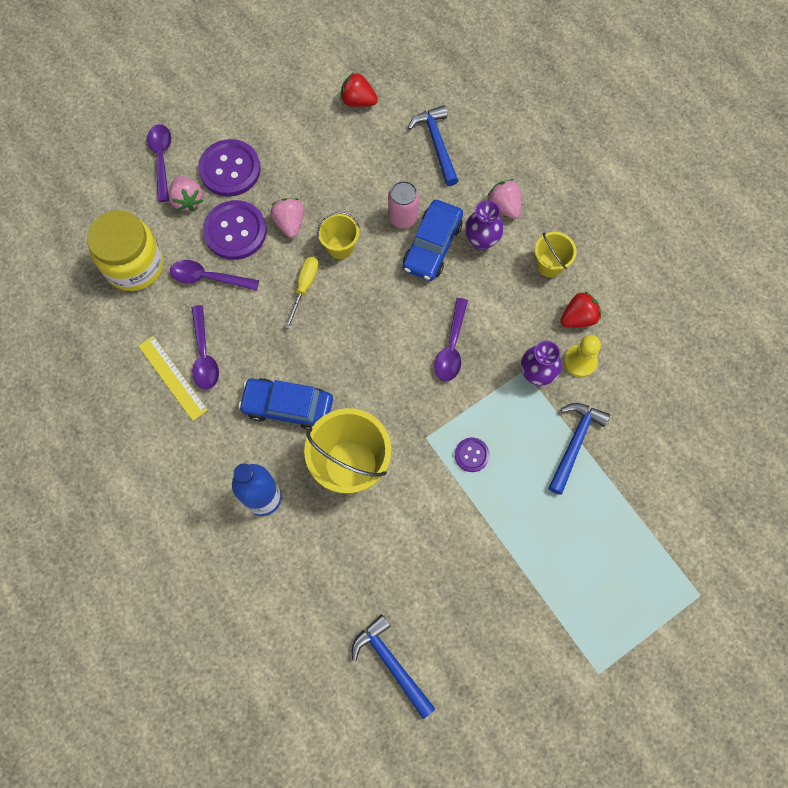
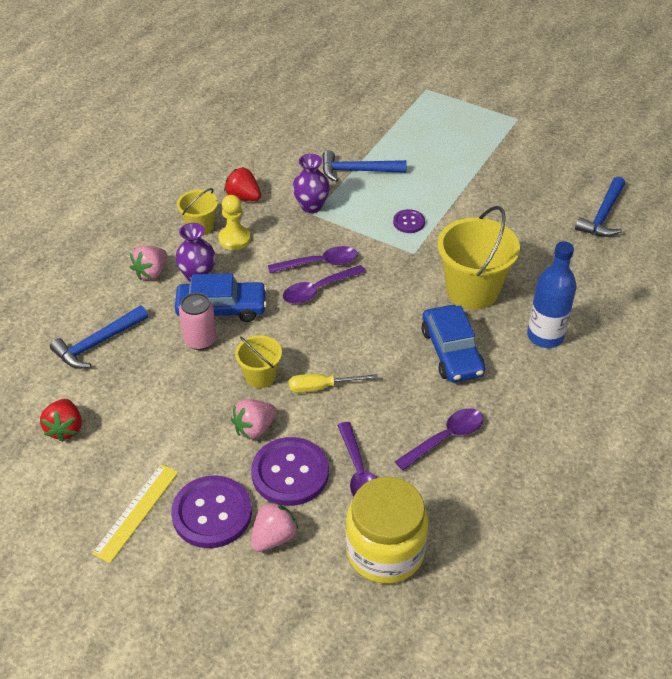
camera: 115 degrees left, 25 degrees down
(161, 159) = (230, 593): purple spoon -> purple spoon (318, 290)
(172, 378) = (487, 454): yellow ruler -> yellow ruler (136, 512)
(580, 361) = (284, 186): yellow pawn -> yellow pawn (234, 239)

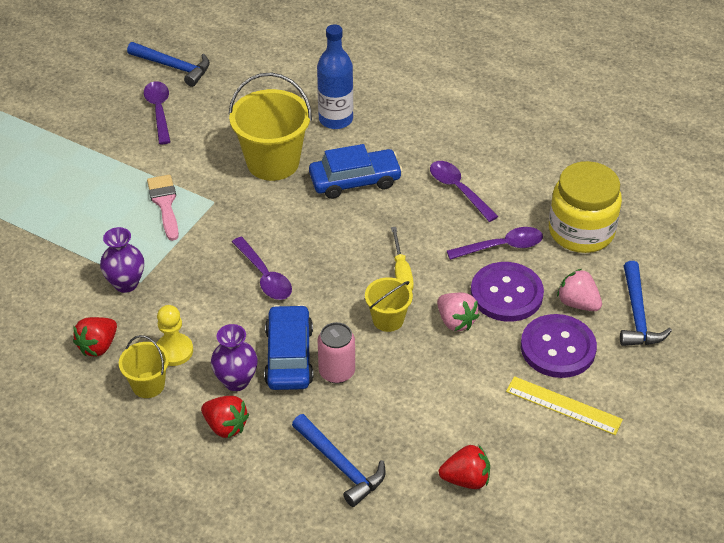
camera: 90 degrees left, 0 degrees up
(151, 272) = (225, 426): pink strawberry -> red strawberry
(319, 263) = (223, 275): purple spoon -> purple spoon (159, 111)
(357, 171) = (68, 243): blue hammer -> blue hammer (637, 314)
(409, 222) = (165, 204): purple button -> pink brush

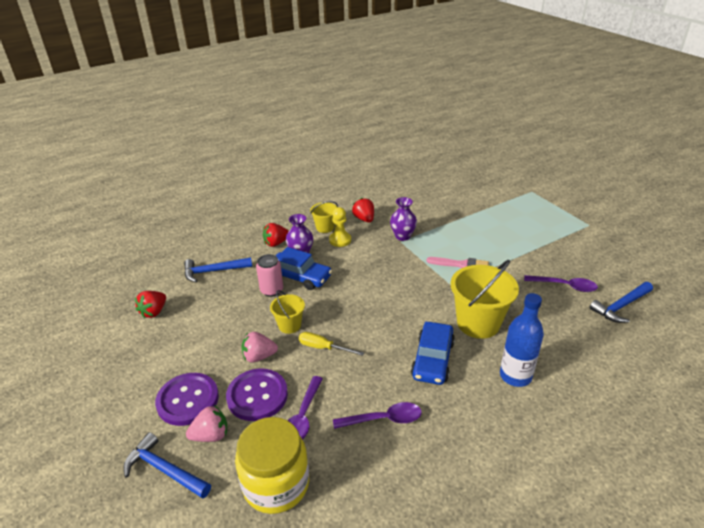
camera: 120 degrees right, 10 degrees down
(264, 276) = (369, 286): purple spoon -> none
(563, 405) = (146, 378): yellow ruler -> none

